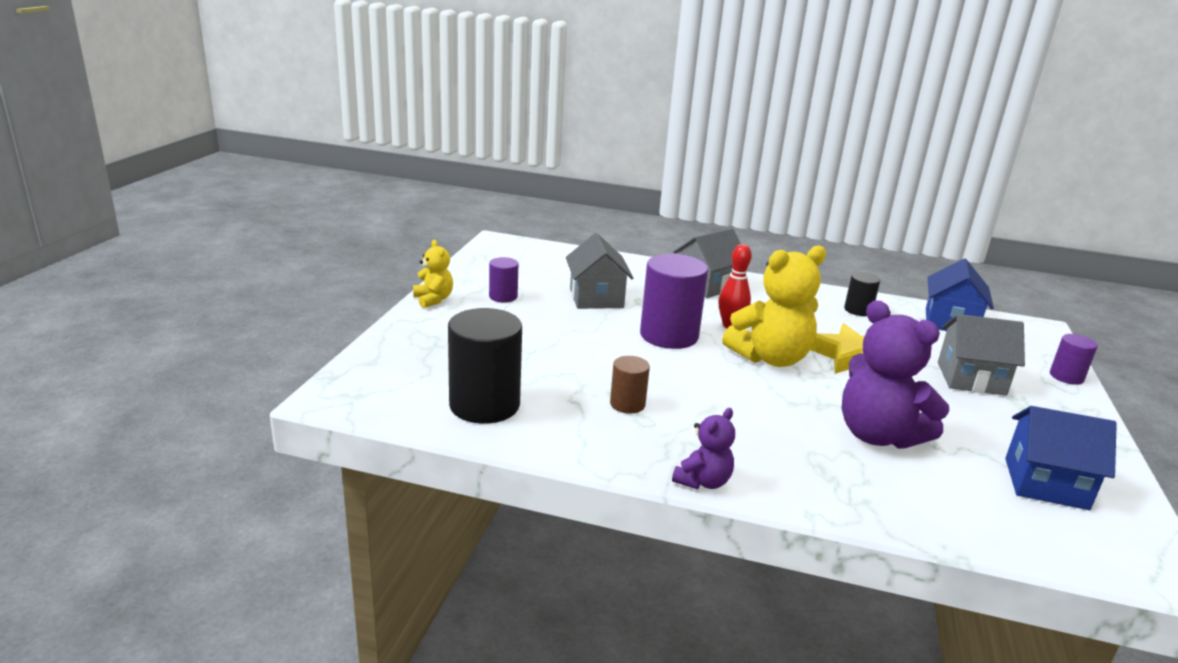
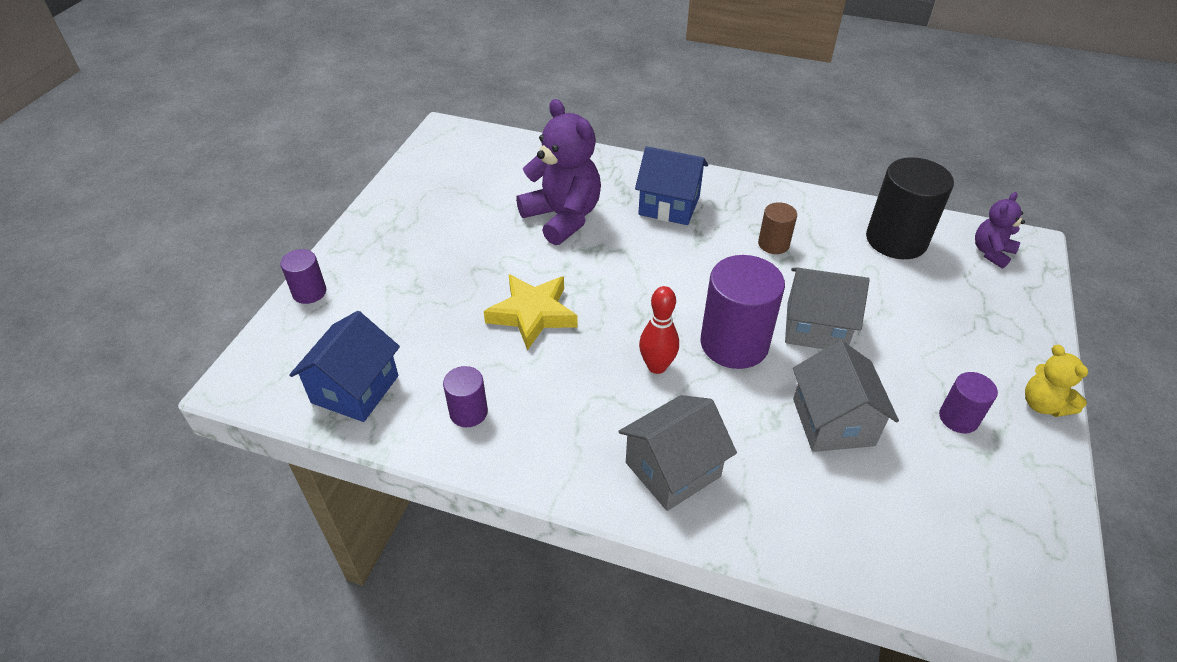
camera: 175 degrees left, 20 degrees up
(703, 481) = (714, 179): purple teddy bear -> purple teddy bear (991, 253)
(770, 358) = (624, 309): yellow teddy bear -> none
(858, 310) = (468, 412): black cylinder -> purple cylinder
(970, 378) = (421, 286): grey house -> grey house (816, 327)
(1046, 483) = (459, 181): blue house -> blue house (669, 205)

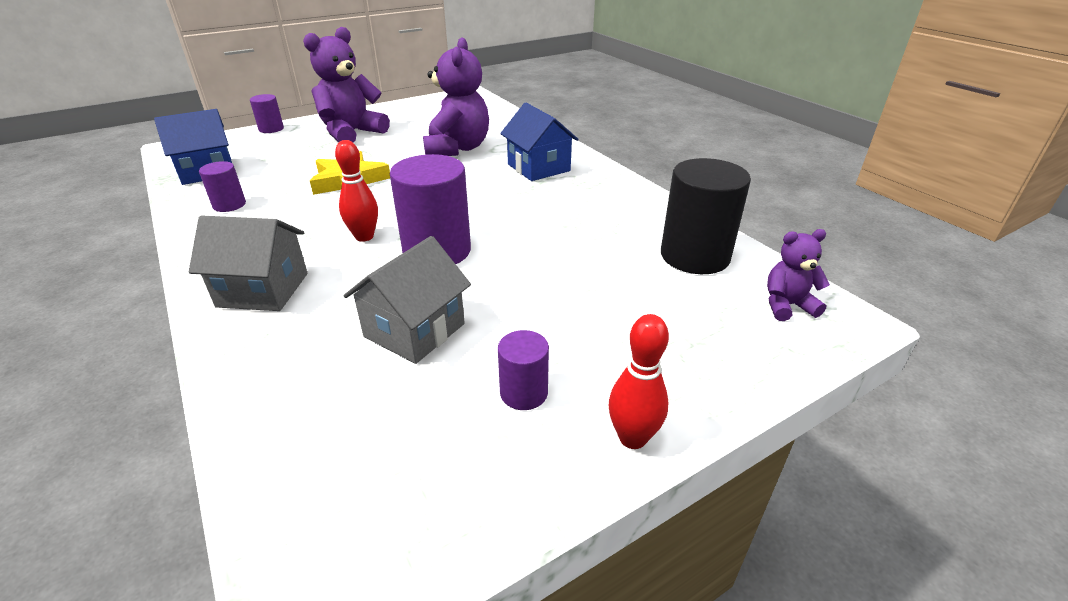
camera: 40 degrees right, 10 degrees down
(418, 251) = (351, 133): none -> purple teddy bear
(773, 244) = (577, 215): brown cylinder -> none
(816, 327) = (516, 272): grey house -> none
(1043, 404) = (632, 438): yellow teddy bear -> red bowling pin

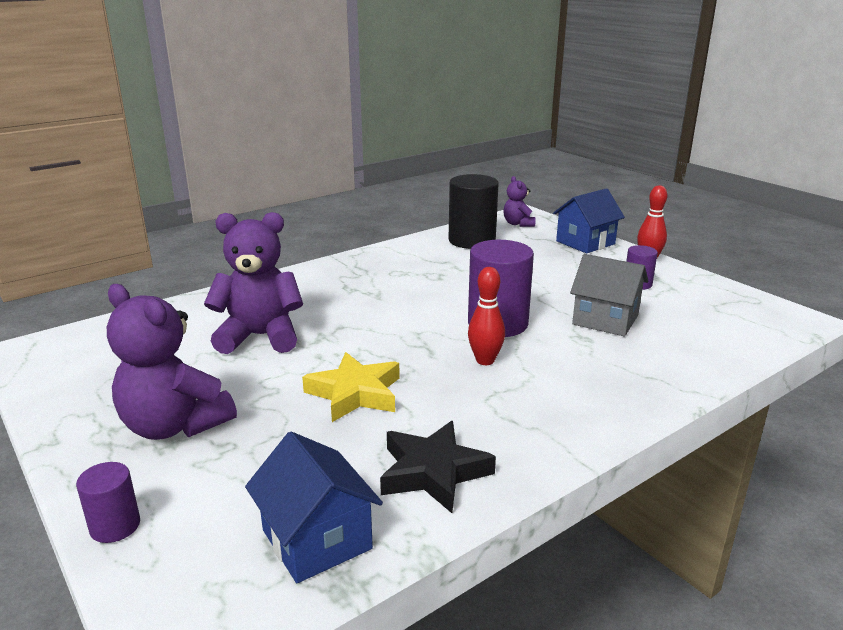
camera: 95 degrees left, 10 degrees down
(229, 205) = (433, 472): purple cylinder -> black star
(263, 290) = (595, 393): grey house -> none
(538, 167) = (321, 291): blue house -> blue house (585, 242)

